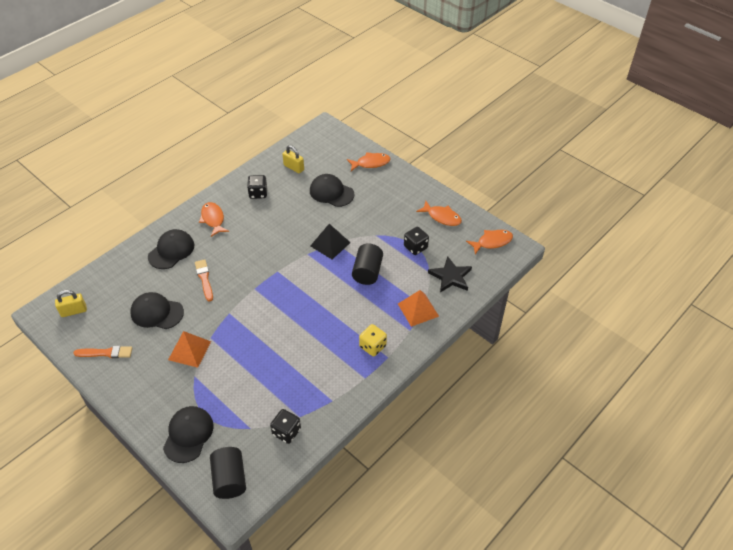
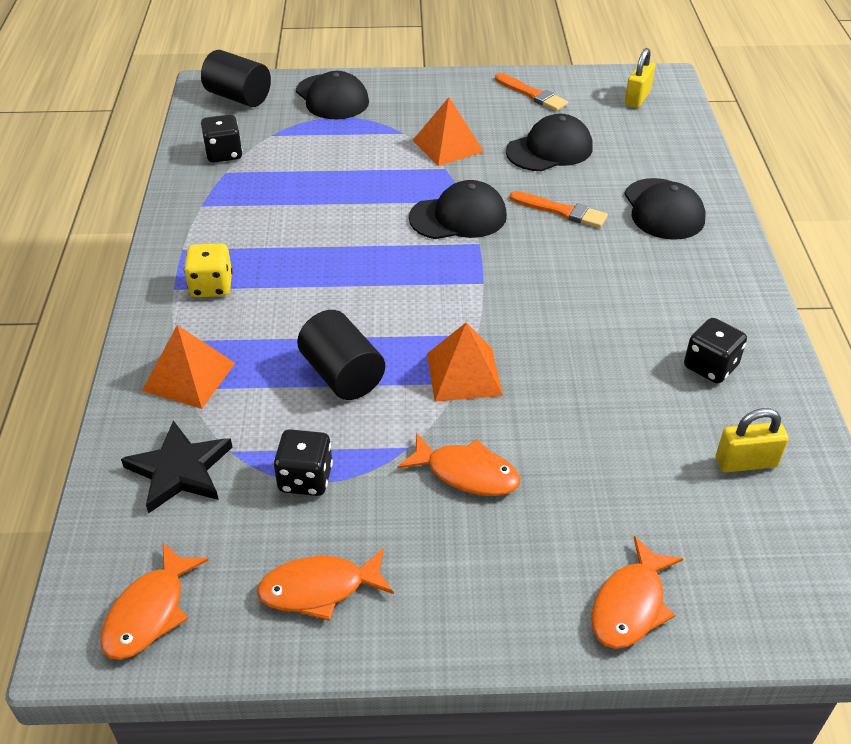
camera: 135 degrees right, 5 degrees down
(106, 353) = (532, 94): orange brush -> orange brush turned 90 degrees counterclockwise
(213, 219) = (694, 281): orange fish -> orange fish (466, 473)
(330, 244) = (464, 374): black pyramid -> orange pyramid
(331, 192) = (601, 467): black cap -> black cap (458, 217)

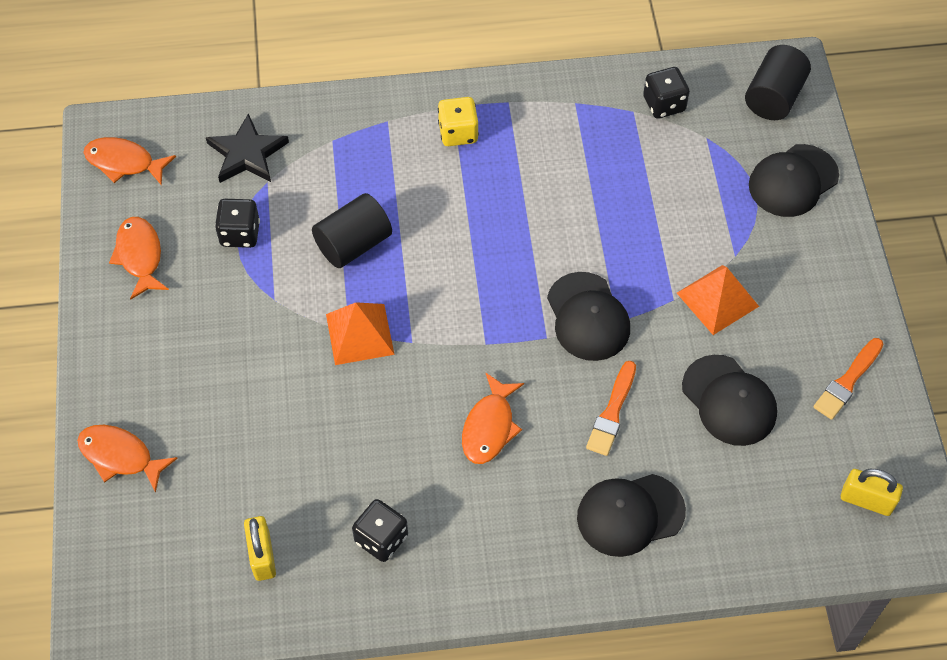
camera: 85 degrees right, 15 degrees up
(189, 376) = (346, 139): orange pyramid -> none
(466, 473) = (247, 342): orange fish -> orange fish (489, 427)

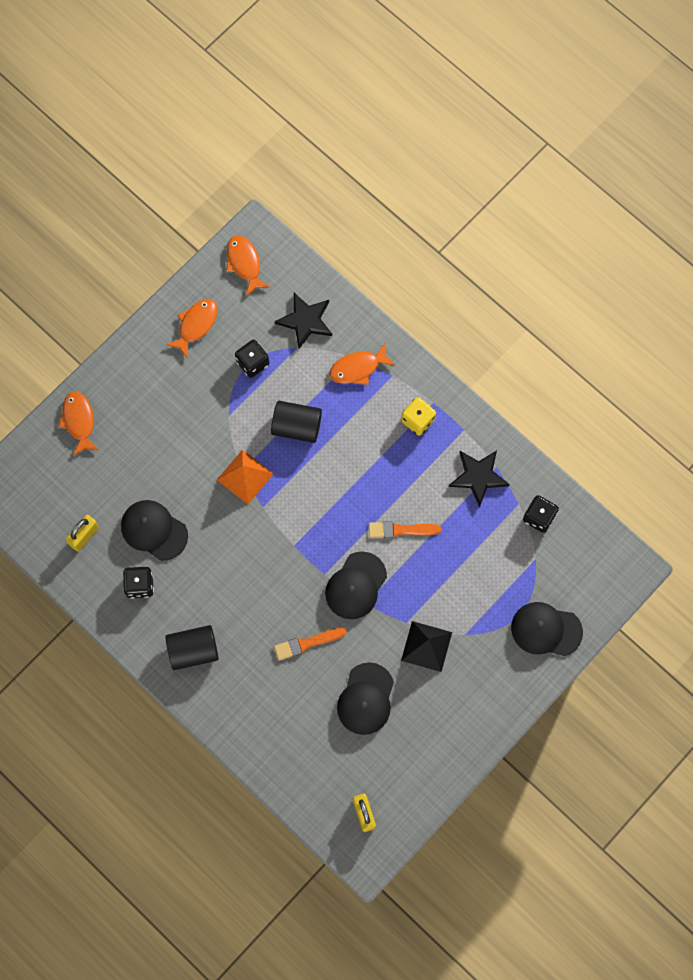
camera: 50 degrees right, 15 degrees up
(489, 427) = (246, 587): orange fish -> orange fish (358, 368)
(571, 124) = (478, 476): none -> black star
(630, 514) = (254, 697): black cap -> black cap (154, 530)
(717, 299) = (426, 646): orange pyramid -> black pyramid
(773, 97) = (600, 575): black cylinder -> black cylinder (193, 650)
(847, 381) = (431, 753): orange brush -> orange brush (401, 530)

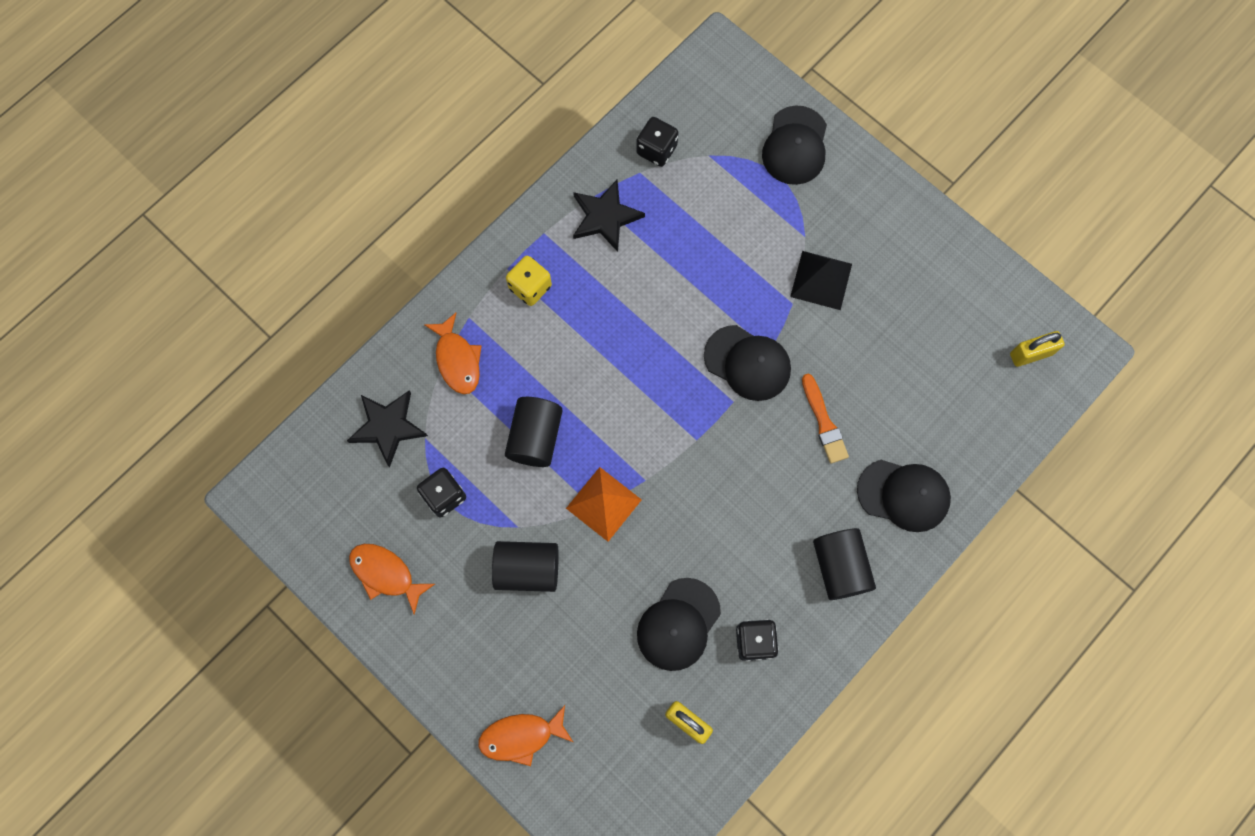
camera: 90 degrees left, 0 degrees up
(197, 423) = (527, 569): none -> black cylinder
(244, 263) = (299, 509): orange fish -> none
(366, 699) = (890, 351): black cap -> black cap (903, 495)
(401, 530) = (674, 309): orange brush -> none

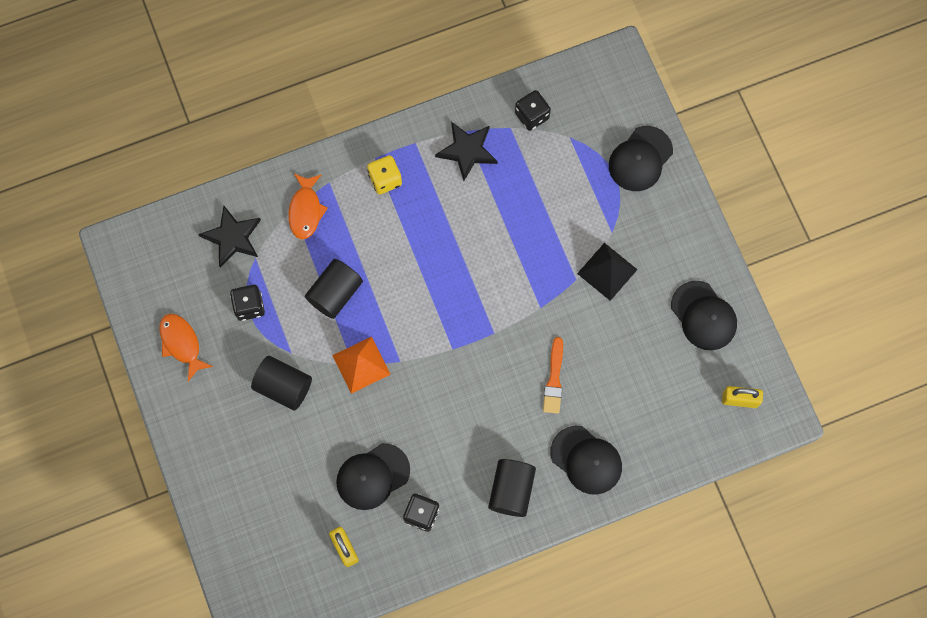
camera: 25 degrees right, 0 degrees up
(521, 736) = (222, 502): orange fish -> none
(747, 363) = (519, 309): black cap -> black cap (703, 316)

